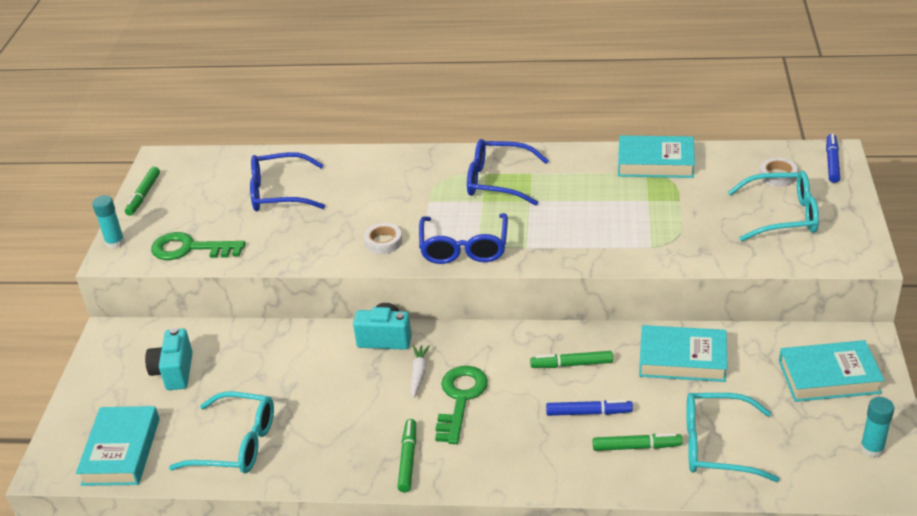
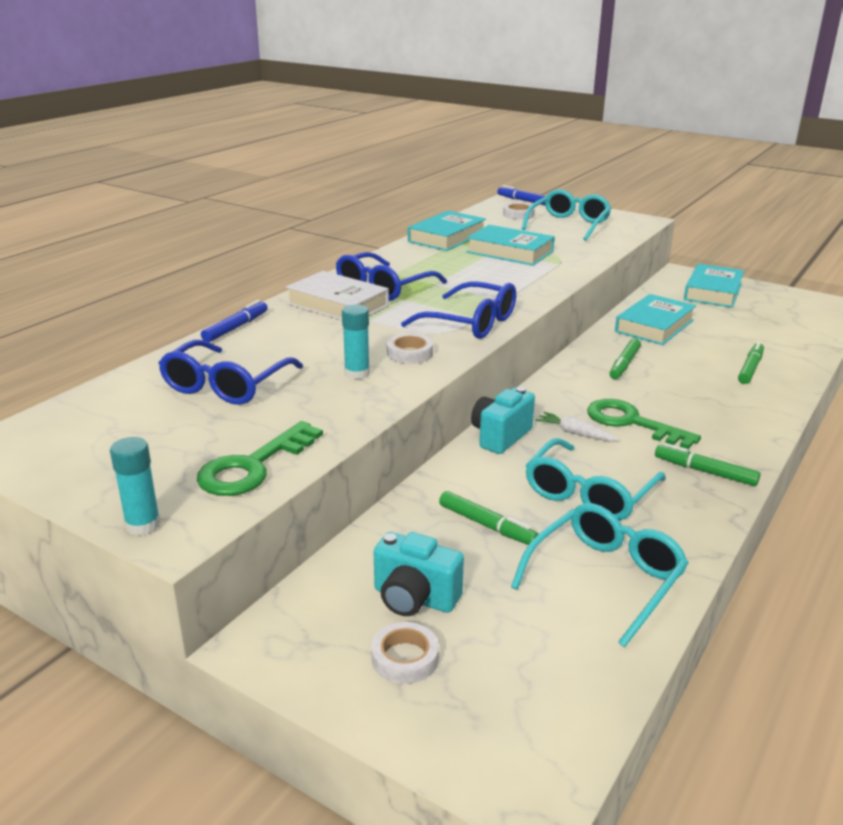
camera: 65 degrees left, 10 degrees down
(121, 451) = (549, 691): turquoise book -> turquoise book (510, 252)
(122, 389) = (405, 658): none -> white tape
(143, 195) = (61, 477): green marker -> green marker (487, 525)
(443, 176) = (337, 305): none -> white book
(588, 413) = (694, 374): blue marker -> blue marker (236, 327)
(717, 446) = (766, 342): turquoise glasses -> turquoise glasses (589, 493)
(872, 449) = (796, 301): turquoise glue stick -> turquoise glue stick (357, 373)

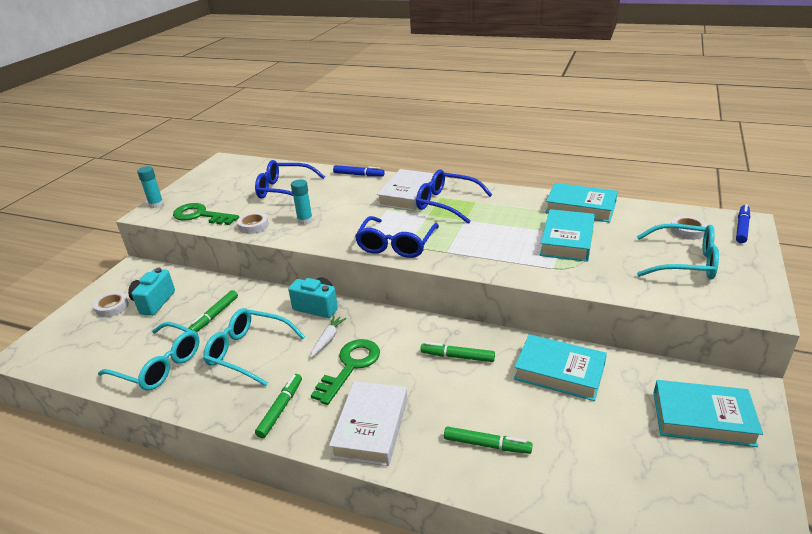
camera: 80 degrees right, 5 degrees up
(410, 353) = (337, 231): white tape -> white tape (253, 226)
(732, 419) = (371, 427): none -> white book

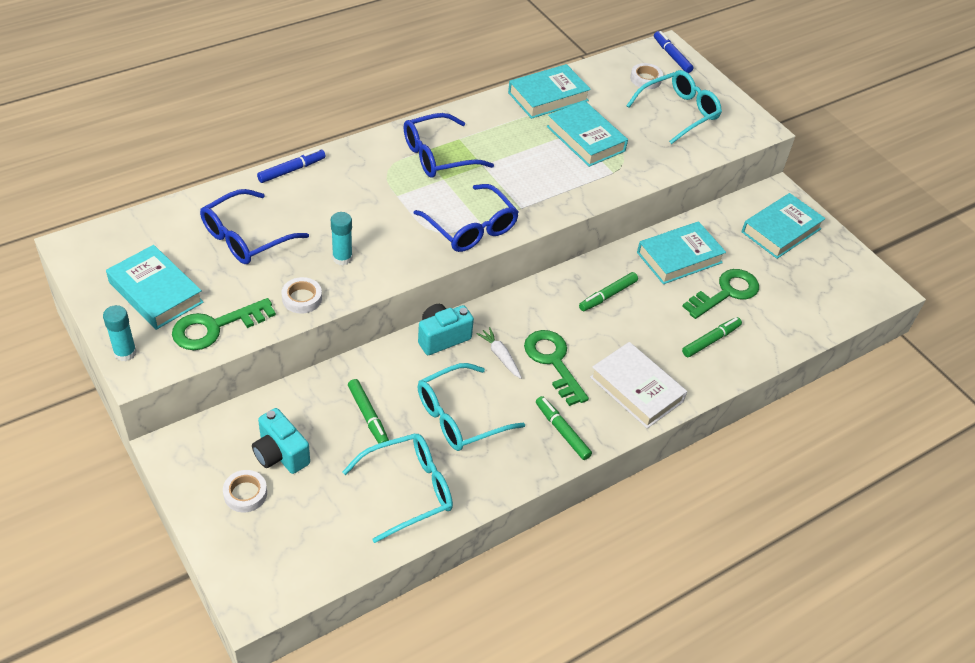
camera: 60 degrees left, 15 degrees up
(211, 190) = (156, 292): none -> turquoise book
(407, 195) = (385, 167): white book -> none
(561, 423) = (726, 293): none -> green key

